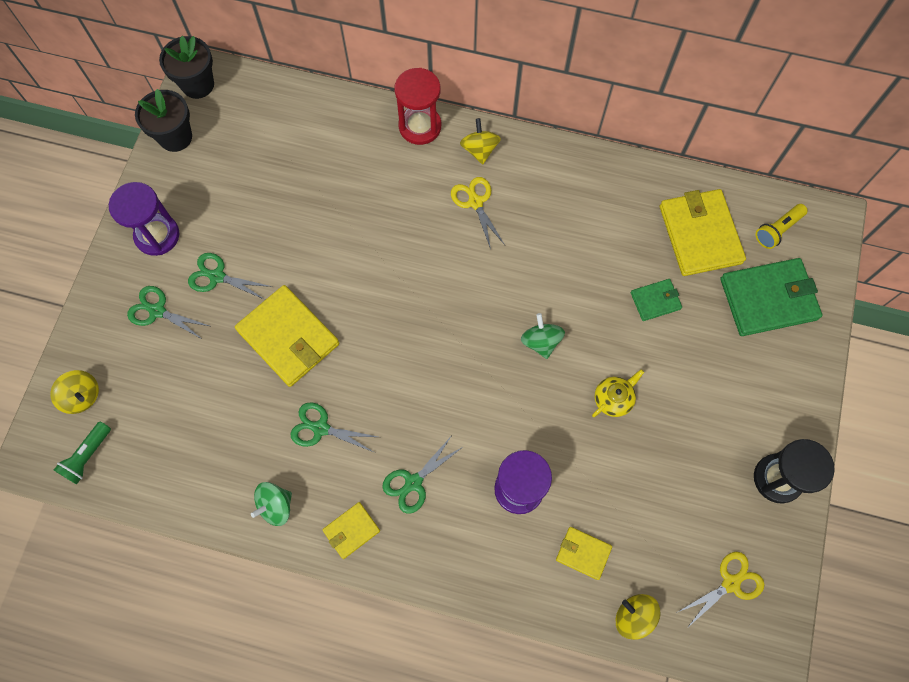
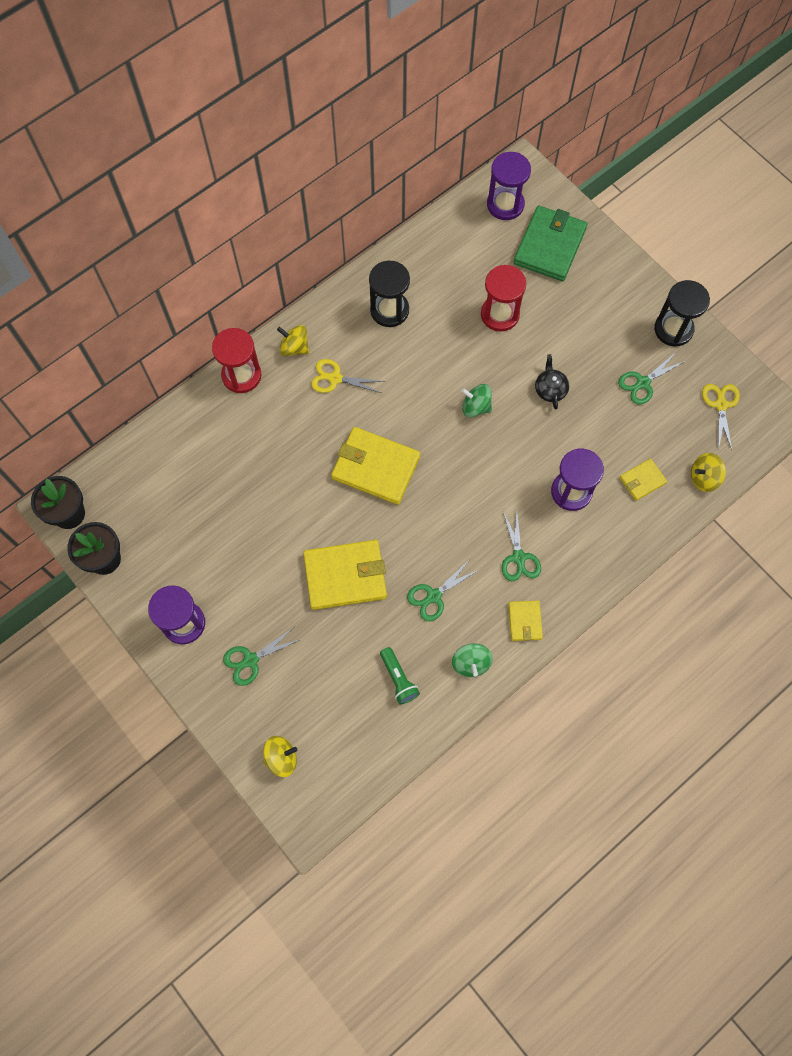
camera: 55 degrees left, 0 degrees up
(87, 456) = (334, 780): green flashlight -> green flashlight (398, 679)
(217, 276) = (255, 598): green scissors -> green scissors (643, 383)
(580, 202) = (389, 310): none -> black hourglass
(613, 399) = (550, 389): yellow teapot -> black teapot
(655, 301) = (500, 314): green wallet -> red hourglass
(700, 234) = (472, 253): yellow wallet -> yellow wallet (375, 467)
(777, 230) = (505, 204): yellow flashlight -> purple hourglass

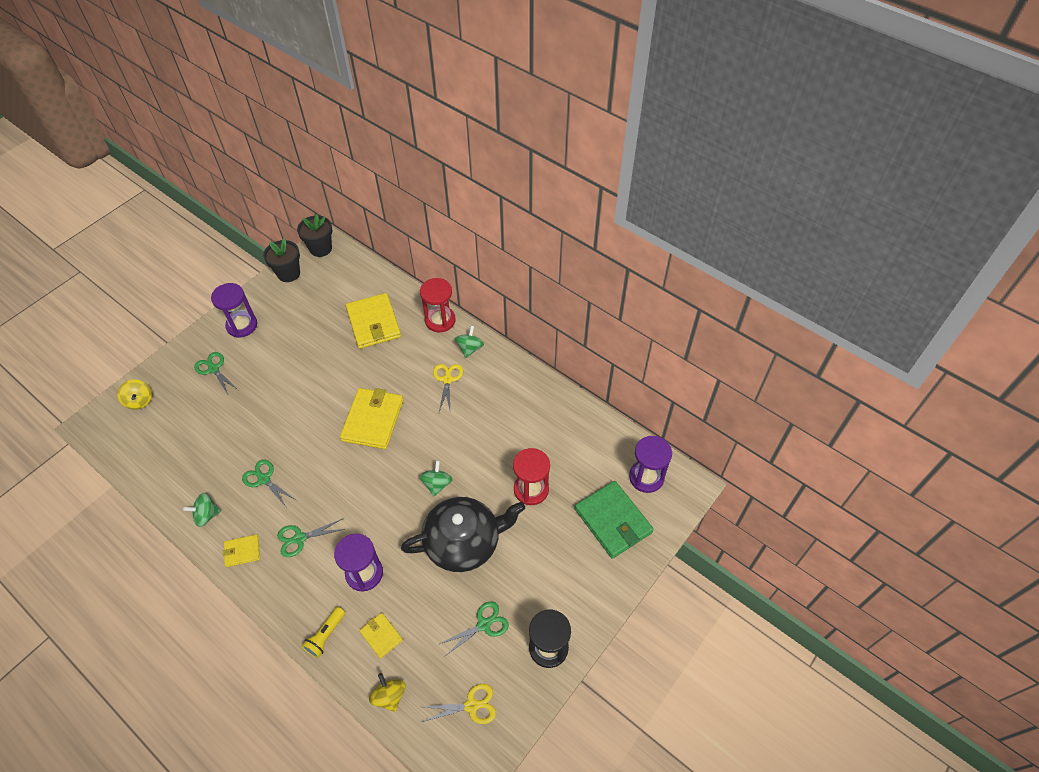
camera: 80 degrees right, 15 degrees down
(294, 347) = (470, 348): yellow spinning top -> green spinning top
(345, 576) = (279, 416): yellow wallet -> yellow wallet (373, 323)
(389, 310) = (517, 406): black hourglass -> none
(398, 679) = (195, 465): green flashlight -> none
(549, 246) = (613, 521): green wallet -> green wallet turned 45 degrees clockwise
(550, 389) = (464, 542): black teapot -> black teapot, size x2.43
(635, 535) = (325, 635): none -> yellow flashlight
(643, 383) = (483, 624): green scissors -> green scissors turned 105 degrees clockwise

